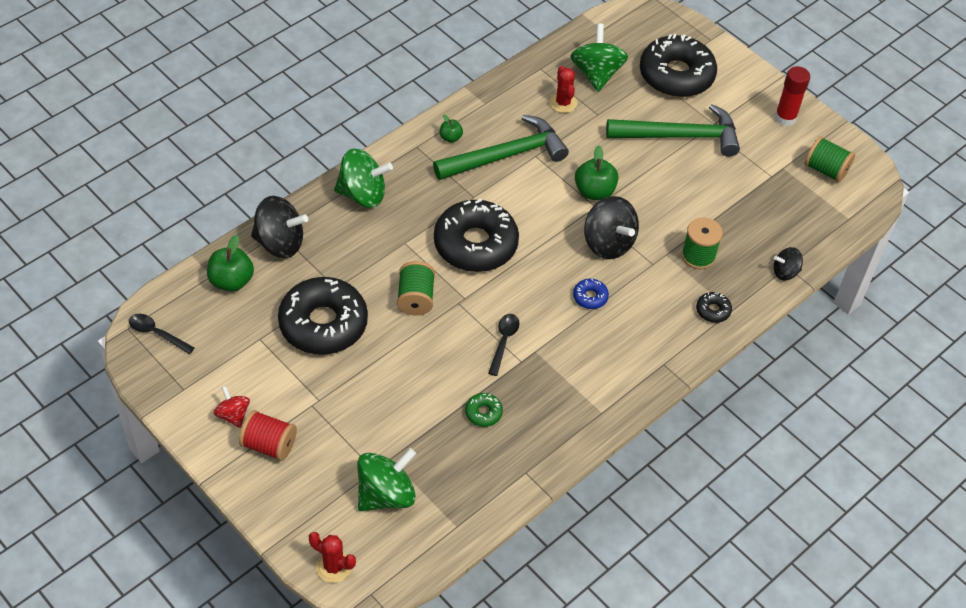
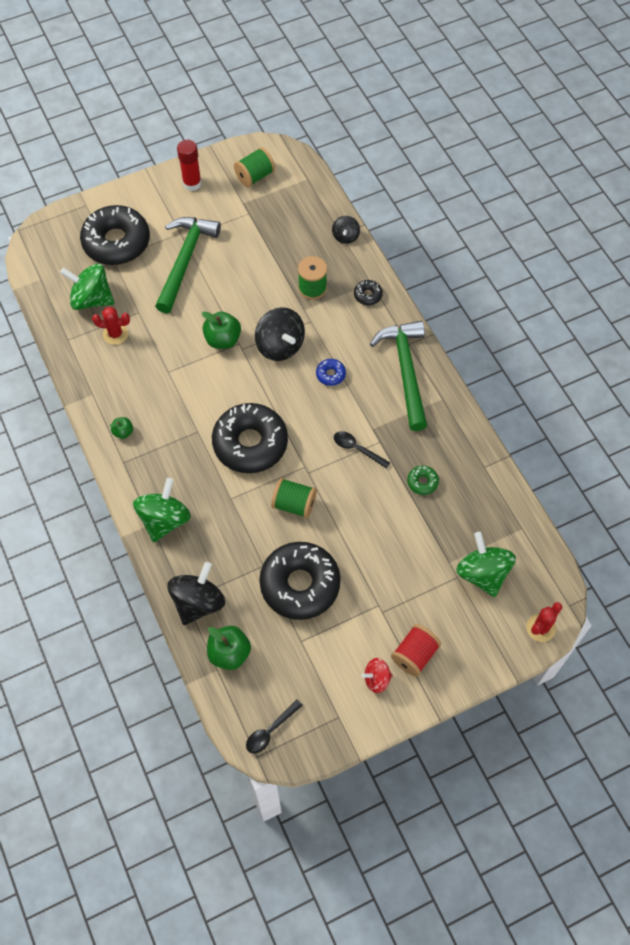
camera: 70 degrees left, 10 degrees up
(506, 156) = (160, 394): green hammer -> green hammer (406, 371)
(608, 243) = (280, 346): black spinning top -> black spinning top turned 75 degrees clockwise

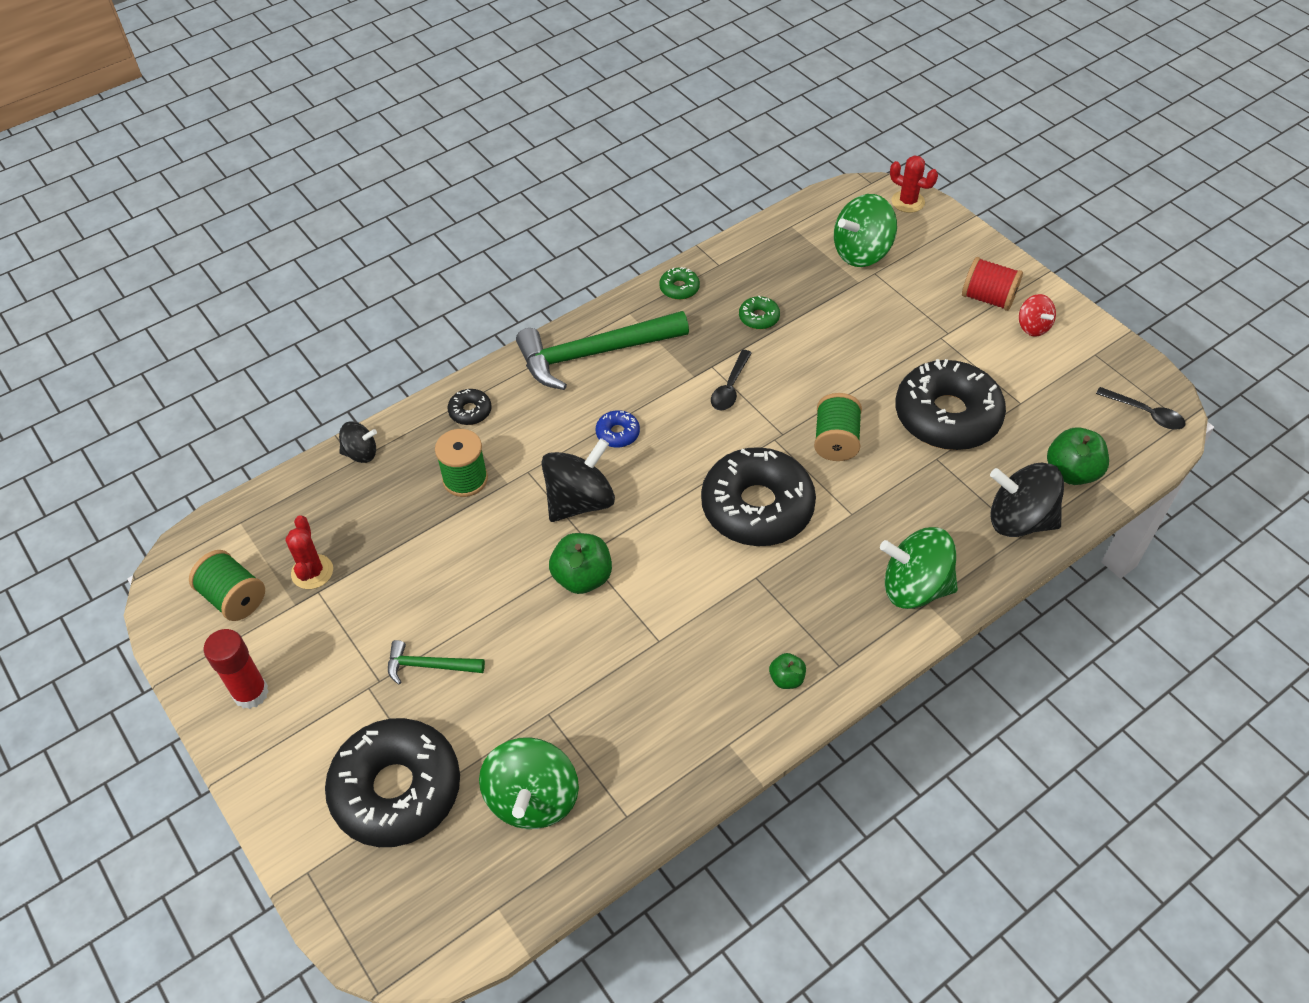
camera: 100 degrees left, 10 degrees down
(115, 334) = (600, 739): red cactus -> red cactus (312, 572)
(185, 261) = (429, 665): green hammer -> green hammer, size x0.48
(462, 435) = (679, 288): none -> green donut

